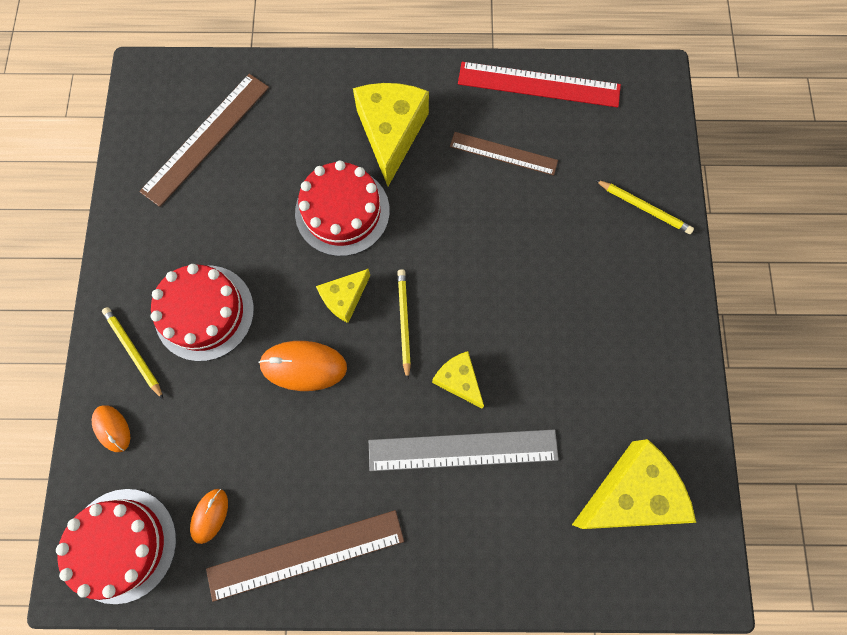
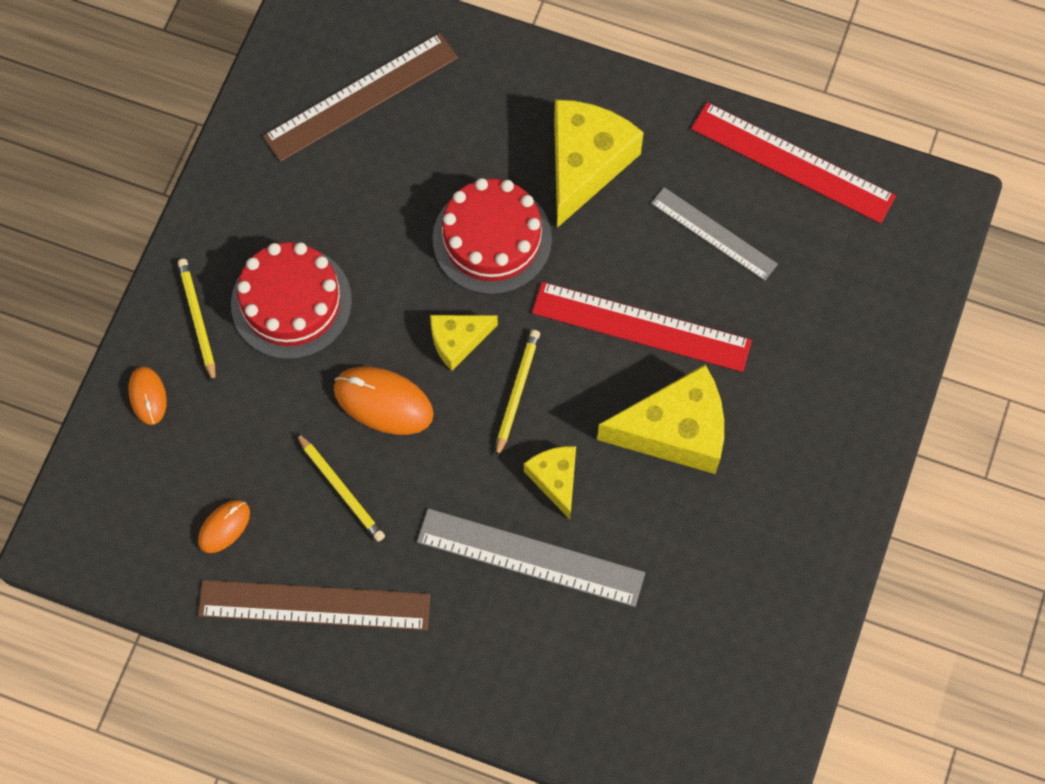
camera: 20 degrees right, 5 degrees down
(122, 545) = (120, 523): red cake -> none
(478, 240) = (641, 327): none -> red ruler
(503, 153) = (714, 233): brown ruler -> grey ruler
(630, 492) = (703, 671): yellow cheese -> yellow cheese (675, 431)
(644, 208) = (860, 357): yellow pencil -> yellow pencil (341, 489)

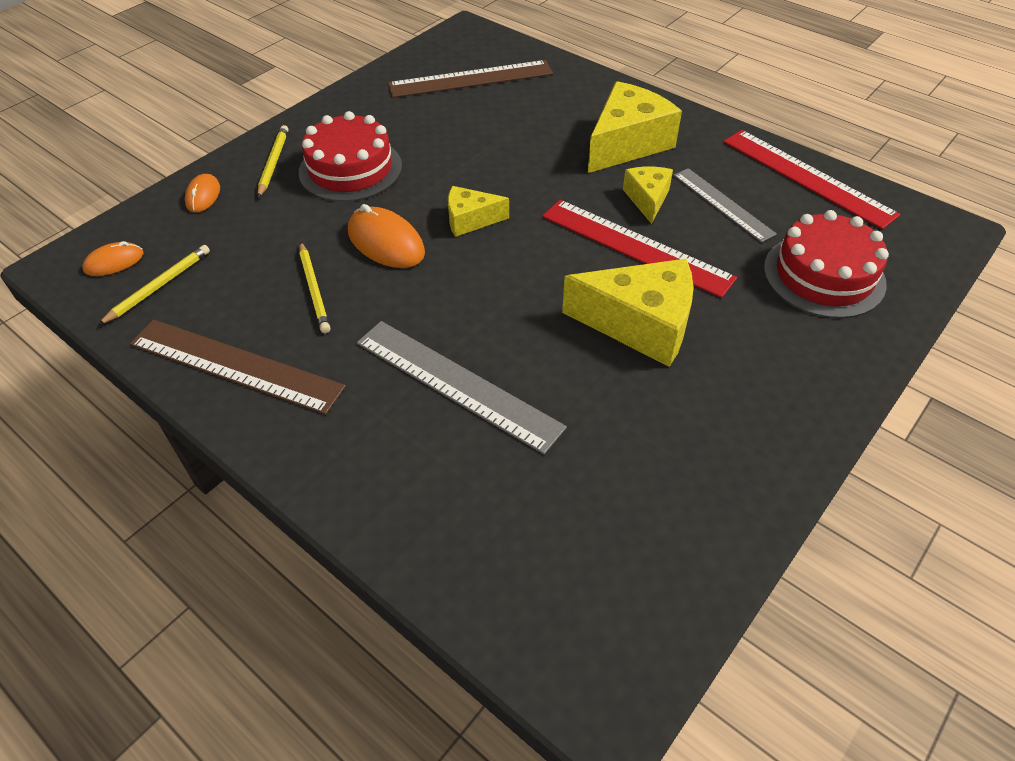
camera: 20 degrees right, 20 degrees down
(224, 527) = (199, 289): orange mouse -> orange mouse (114, 262)
(492, 239) = (530, 168): red cake -> red cake (824, 275)
(517, 392) = (504, 263): yellow pencil -> yellow pencil (159, 286)
(555, 479) = (509, 331): yellow cheese -> yellow cheese (647, 199)

